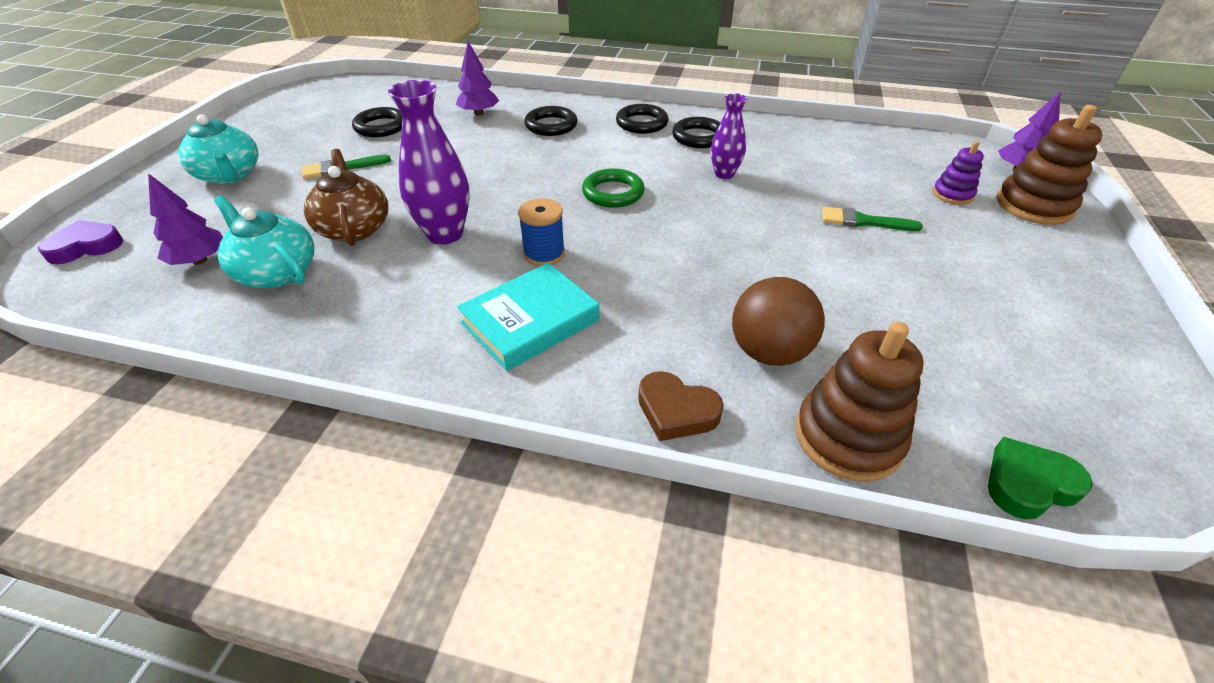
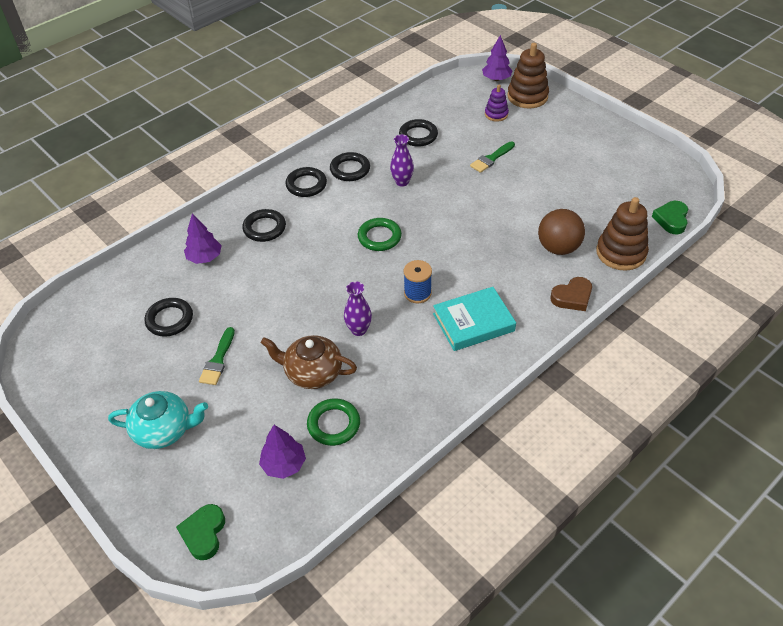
camera: 55 degrees left, 5 degrees up
(86, 247) = (204, 533): purple heart -> green heart
(276, 272) = (333, 424): turquoise teapot -> green ring
(445, 234) = (359, 330): purple vase -> purple vase, size x0.61
(530, 321) = (473, 322): turquoise book -> turquoise book turned 75 degrees clockwise
(818, 156) = (418, 136): none -> black ring

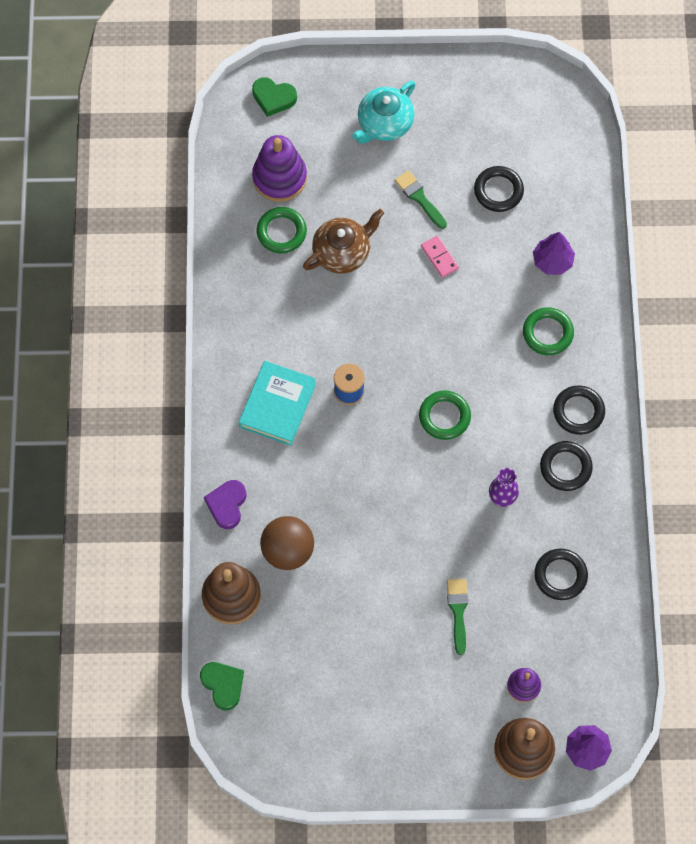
camera: 130 degrees right, 20 degrees up
(204, 533) = (273, 98): green heart -> green heart turned 150 degrees clockwise
(260, 315) = (439, 257): none -> pink domino
(264, 228) = (547, 333): black ring -> green ring
(284, 464) = (279, 178): purple tree -> purple stacking toy
(359, 330) = (353, 316): purple vase -> none
(572, 297) = (227, 505): brown heart -> purple heart

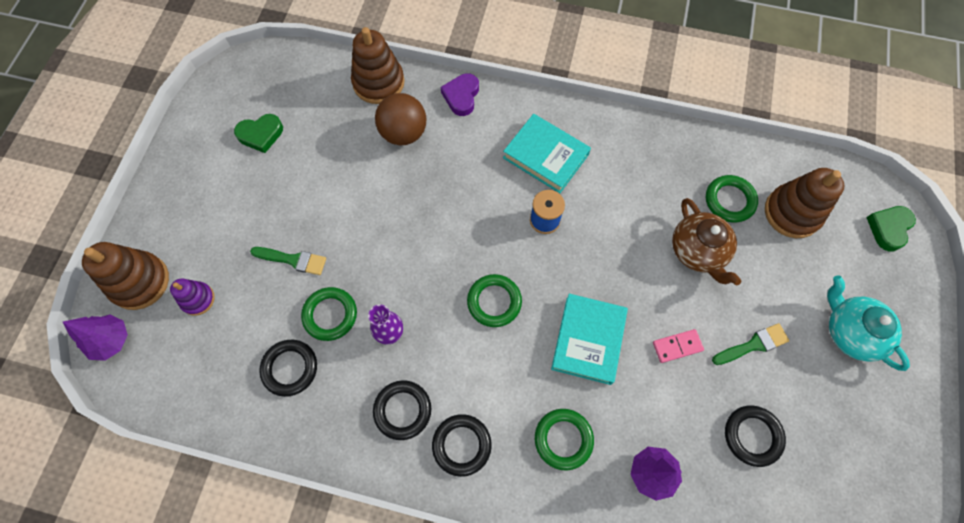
camera: 105 degrees right, 0 degrees up
(223, 685) = (305, 61): green heart -> green heart (261, 135)
(227, 505) = (461, 96): purple heart -> purple heart turned 105 degrees counterclockwise
(279, 178) = (792, 213): purple stacking toy -> brown stacking toy
(456, 330) = (588, 340): none -> turquoise book
(501, 557) = (330, 315): none -> green ring

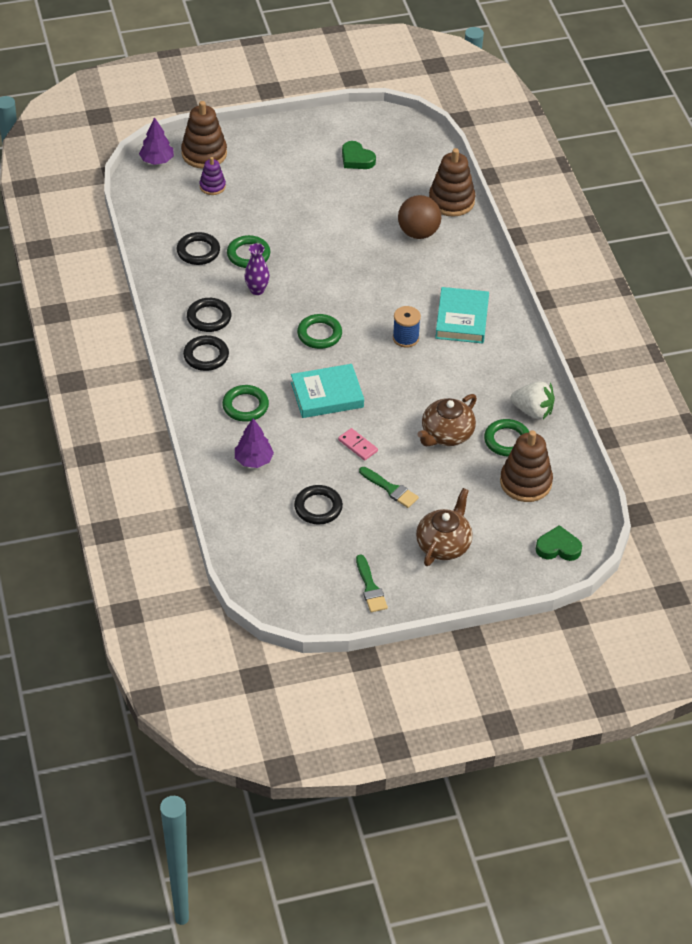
camera: 60 degrees right, 20 degrees down
(293, 260) = (274, 219): green brush -> green brush (370, 587)
(461, 96) = (477, 251): purple heart -> none
(700, 158) = (533, 411): none -> white strawberry
(850, 331) = (444, 544): turquoise teapot -> brown teapot

